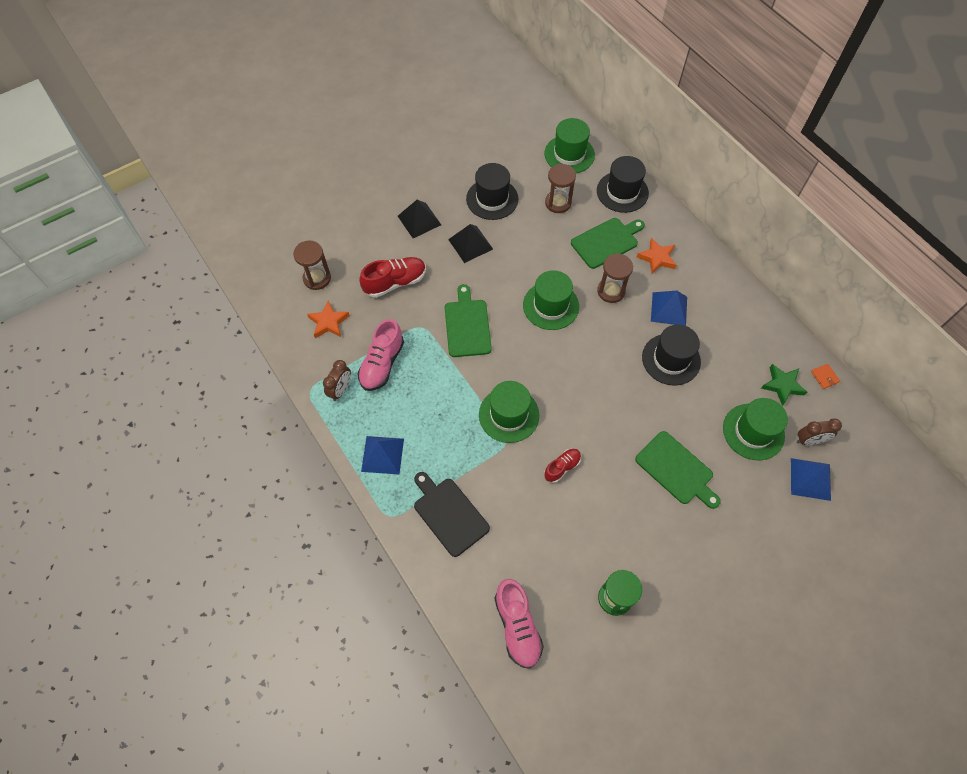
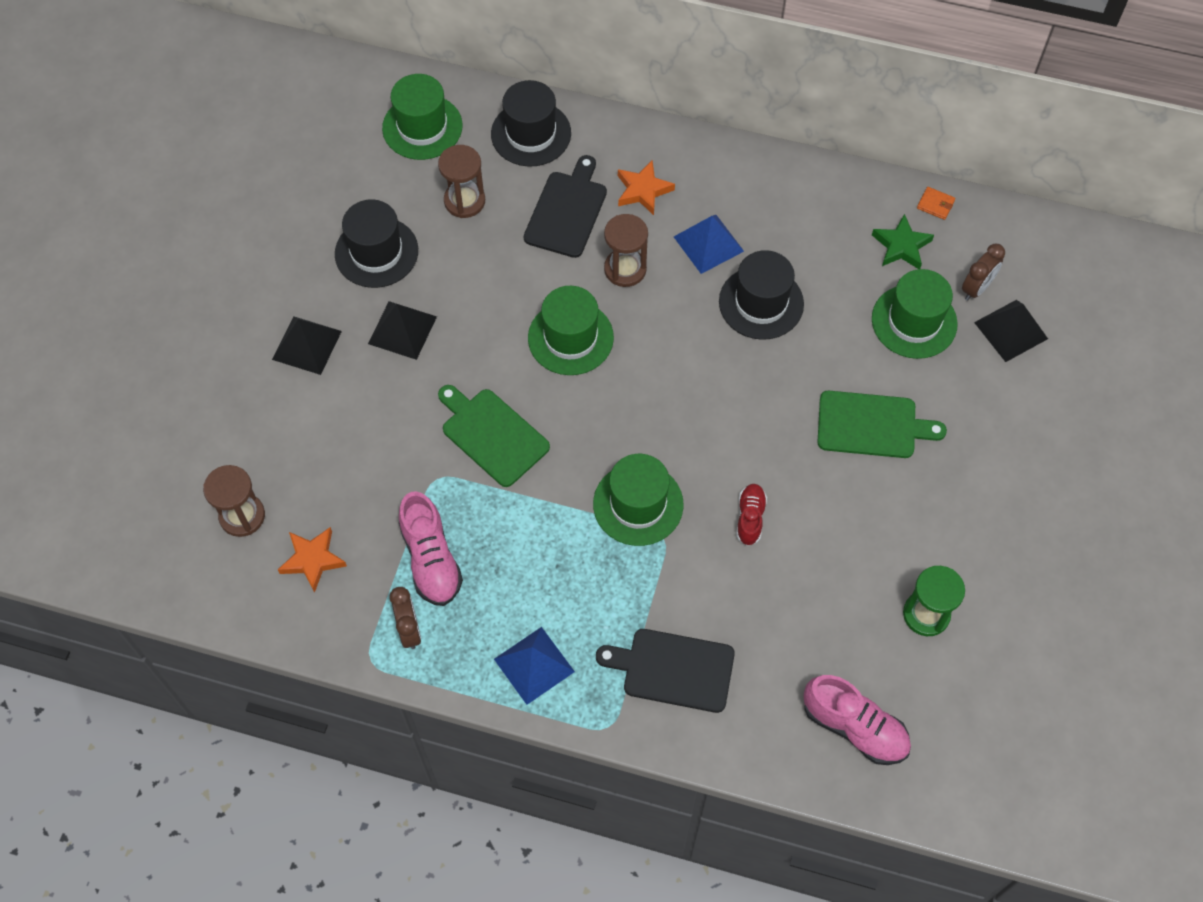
camera: 40 degrees left, 0 degrees up
(395, 282) = (351, 447): red shoe -> none
(606, 242) = (567, 211): green cutting board -> black cutting board
(810, 479) = (1010, 330): blue pyramid -> black pyramid

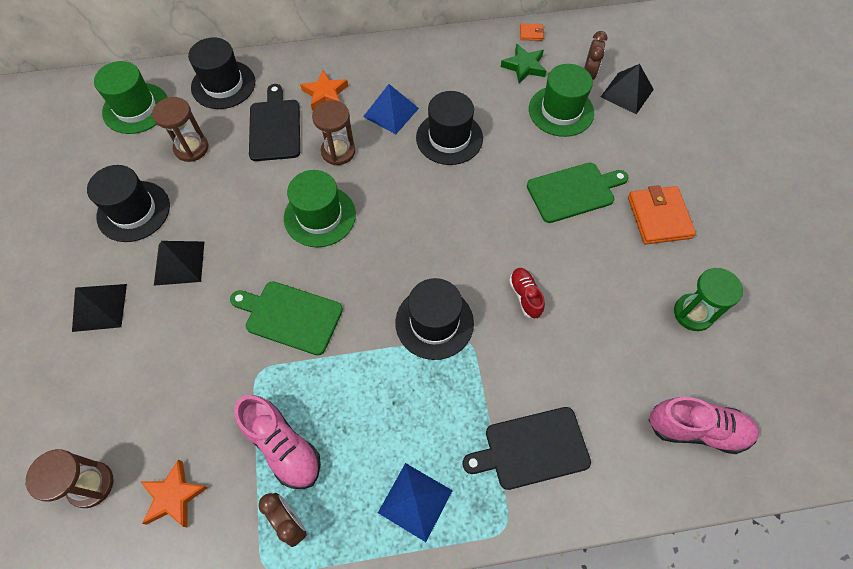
camera: 25 degrees left, 0 degrees up
(638, 504) = (434, 322): green hat -> black hat
(954, 495) = (659, 217): none -> orange wallet

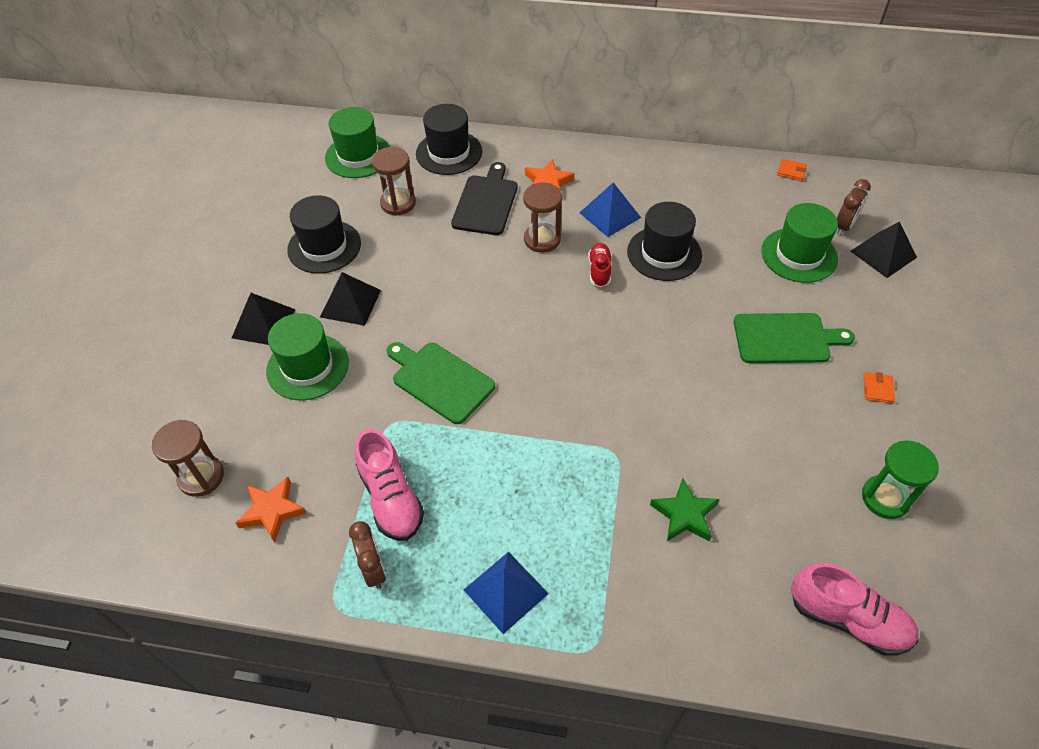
camera: 20 degrees right, 10 degrees down
(320, 216) = (502, 295): green hat -> green hat (307, 367)
(434, 322) = (586, 426): black hat -> none
(524, 66) = (772, 202): green star -> green star (684, 514)
(525, 296) = (694, 428): red shoe -> red shoe (599, 270)
(532, 448) = (649, 580): black cutting board -> none
(659, 217) = (877, 389): orange wallet -> orange wallet, size x0.46

